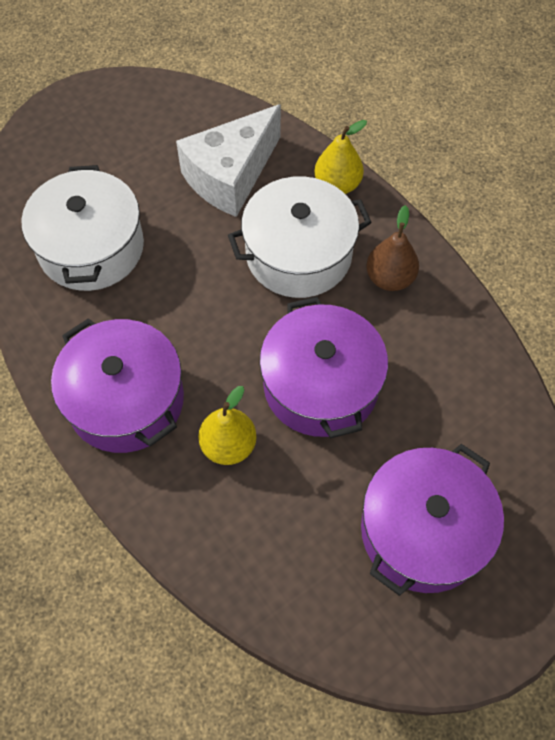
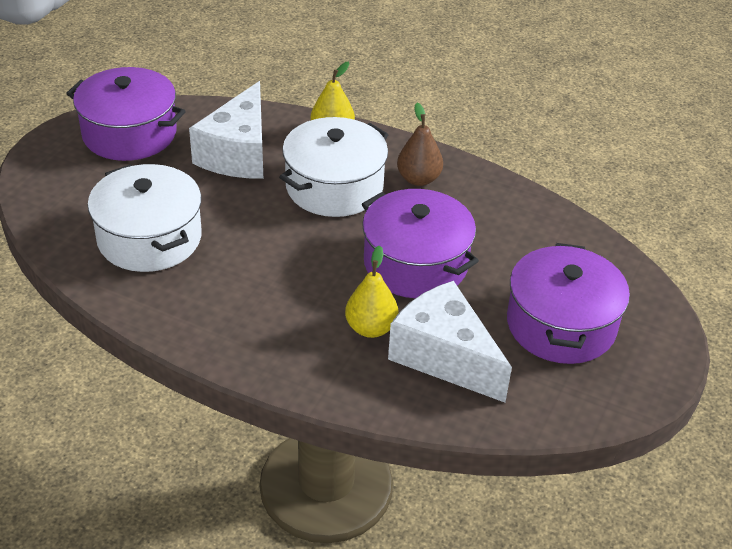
camera: 30 degrees left, 20 degrees down
(126, 400) = (260, 329): purple pot -> purple pot (129, 133)
(278, 513) = (444, 356): none -> white cheese

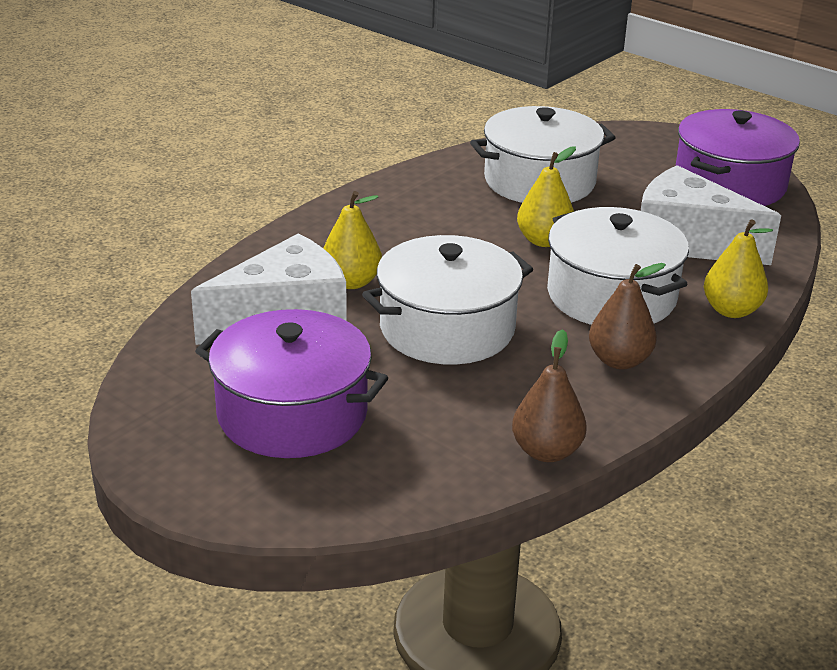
camera: 105 degrees right, 10 degrees down
(261, 226) = (544, 241): none -> yellow pear
(415, 263) = (447, 328): purple pot -> white pot
(534, 203) = (546, 451): none -> brown pear

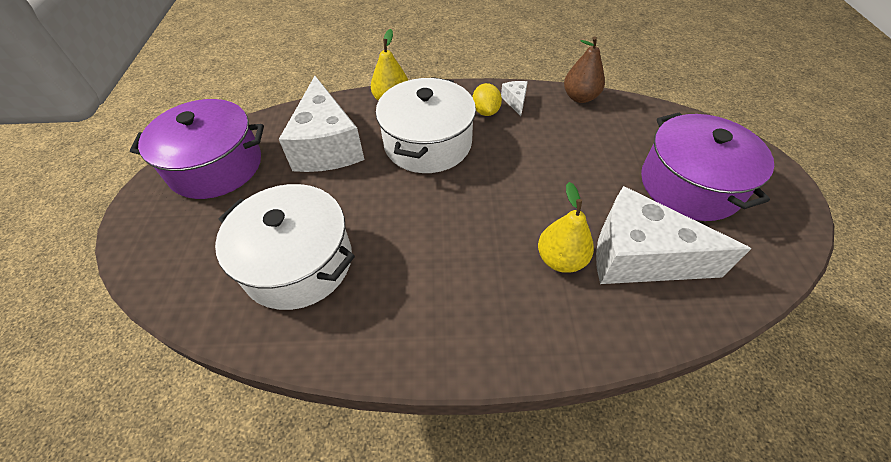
camera: 130 degrees left, 20 degrees up
(447, 328) = (543, 181): white pot -> none
(544, 241) = (394, 204): yellow pear -> none
(610, 394) = (515, 101): none -> white cheese
(619, 361) = (485, 111): brown pear -> yellow lemon

